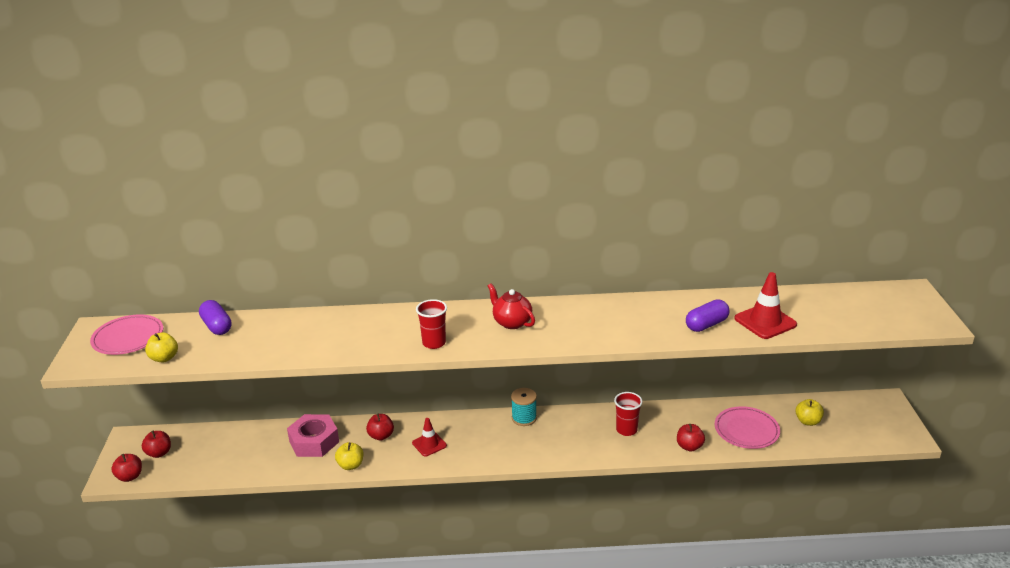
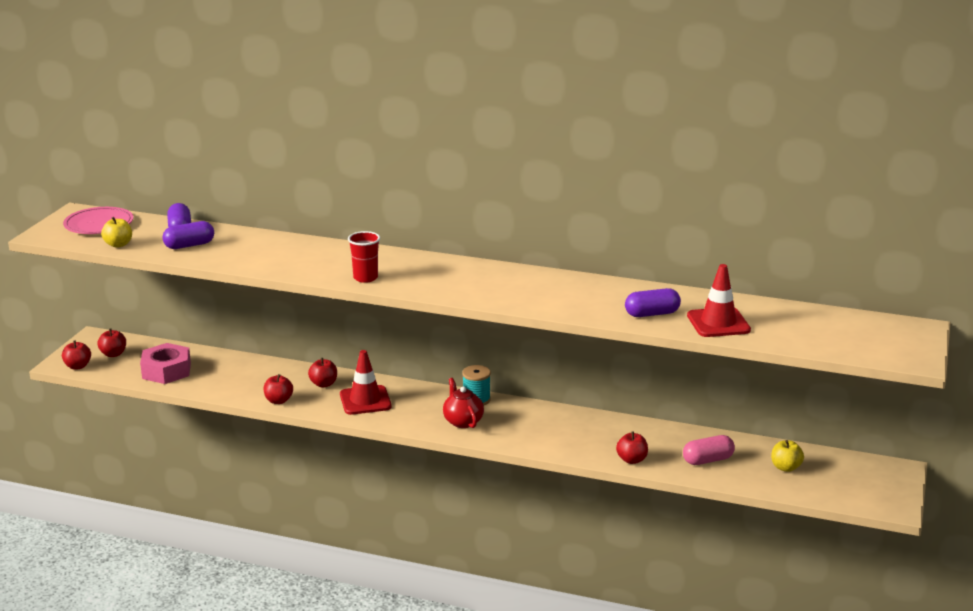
camera: 20 degrees right, 5 degrees down
(238, 343) = (189, 245): none -> purple capsule
(314, 441) = (257, 375): pink nut -> pink nut (166, 371)
(350, 465) = (278, 401): yellow apple -> red apple
(429, 444) = (365, 400): red traffic cone -> red traffic cone, size x1.57
(511, 322) = (454, 276): red teapot -> red teapot (462, 421)
(626, 430) = (576, 432): red cup -> none
(746, 430) = (708, 460): pink plate -> pink capsule

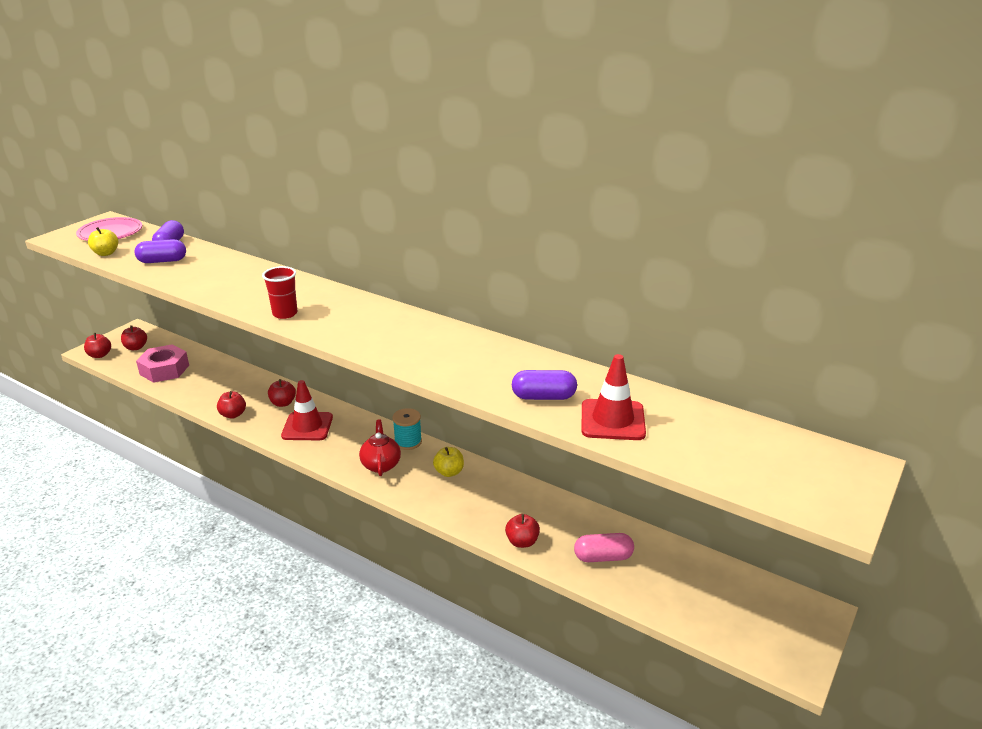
camera: 15 degrees right, 5 degrees up
(785, 467) = (686, 584): yellow apple -> yellow apple (449, 472)

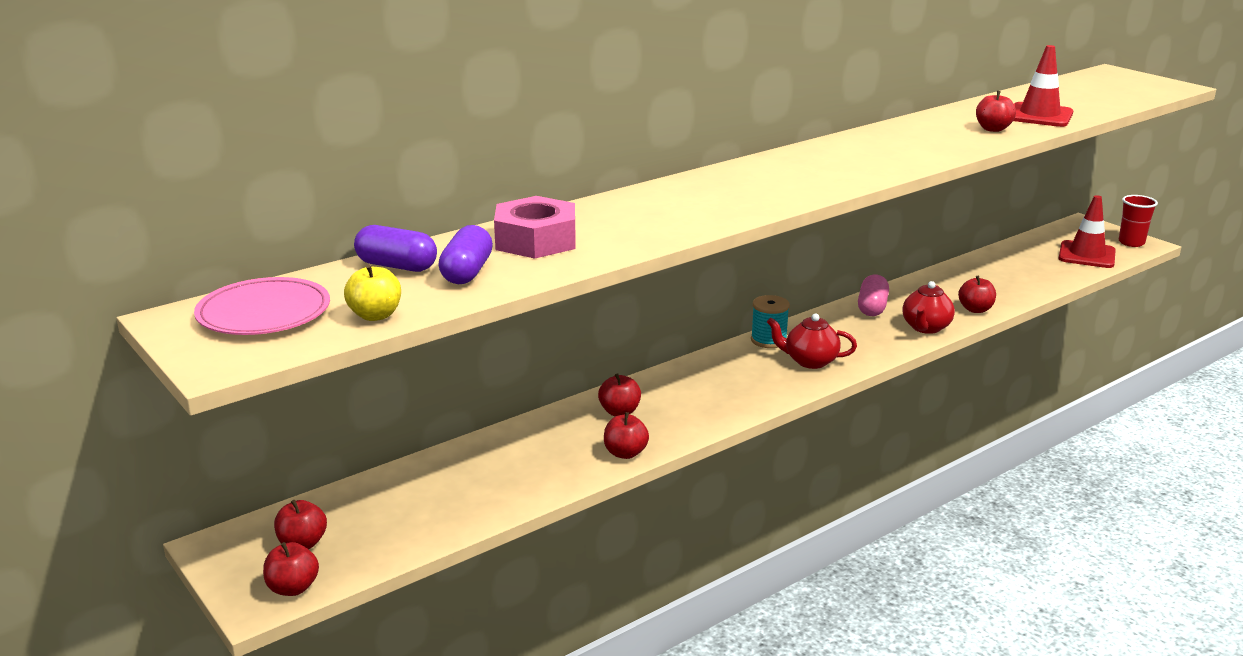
camera: 70 degrees left, 5 degrees down
(164, 370) = (424, 512): pink nut -> pink nut (536, 240)
(285, 313) = (739, 207): red cup -> red cup (1131, 243)
(307, 426) = (695, 399): red traffic cone -> red traffic cone (1086, 255)
(449, 472) = (842, 326): yellow apple -> none
(468, 516) = (926, 328): none -> red teapot
(543, 397) = (993, 129): purple capsule -> red apple
(603, 557) = (1005, 280): pink capsule -> pink capsule (872, 307)

